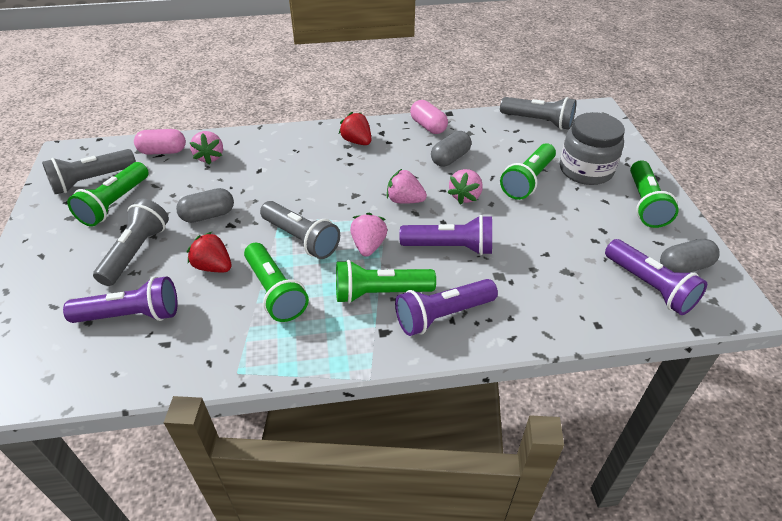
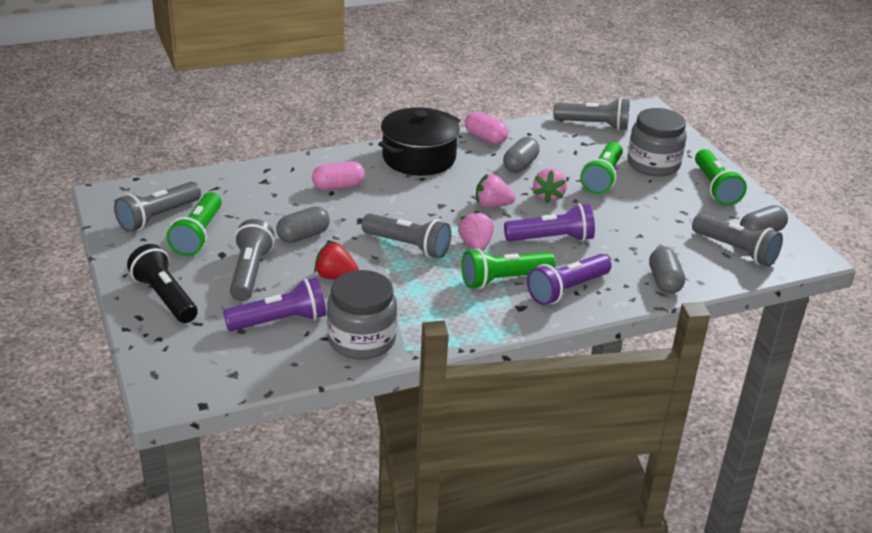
camera: 15 degrees left, 10 degrees down
(43, 270) = (165, 297): none -> black flashlight
(163, 151) = (217, 184): pink capsule -> pink capsule (338, 186)
(198, 352) = (361, 340): none -> grey jar
(210, 157) = (272, 185): pink strawberry -> none
(275, 292) = (406, 289): green flashlight -> none
(357, 141) = (419, 158): red strawberry -> black pot
(555, 318) = (664, 281): none -> grey capsule
(649, 287) = (736, 250): purple flashlight -> grey flashlight

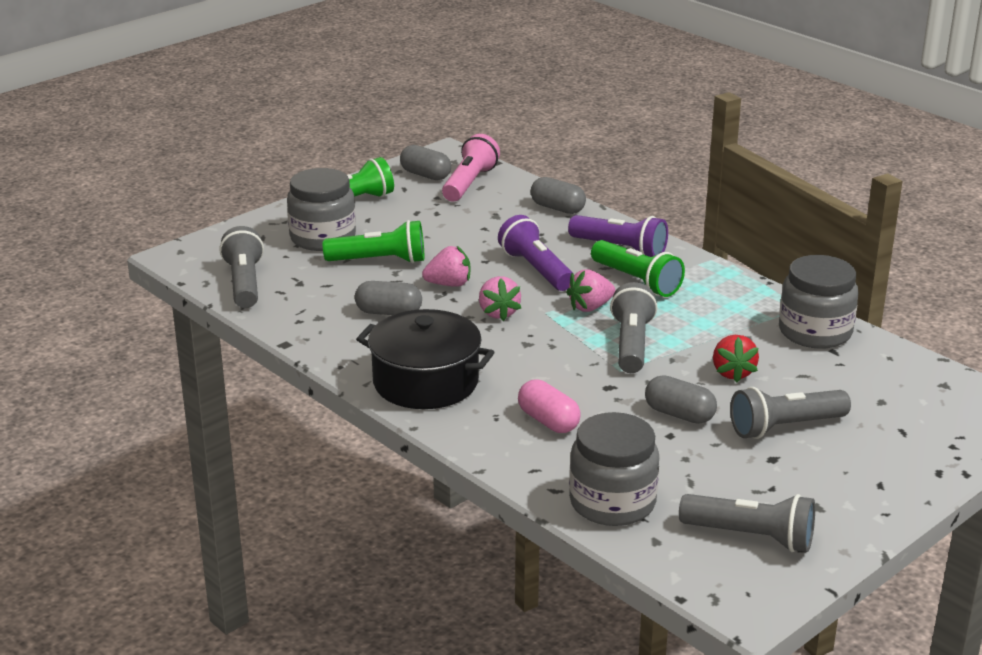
camera: 110 degrees left, 5 degrees down
(165, 297) = (889, 468): black flashlight -> none
(198, 235) = (755, 489): green flashlight -> none
(236, 183) = (612, 502): none -> grey jar
(280, 321) = (841, 383): purple flashlight -> none
(485, 138) = (334, 347): pink capsule -> none
(664, 281) = (557, 208): grey capsule -> grey capsule turned 60 degrees clockwise
(736, 250) = (469, 183): grey flashlight -> pink flashlight

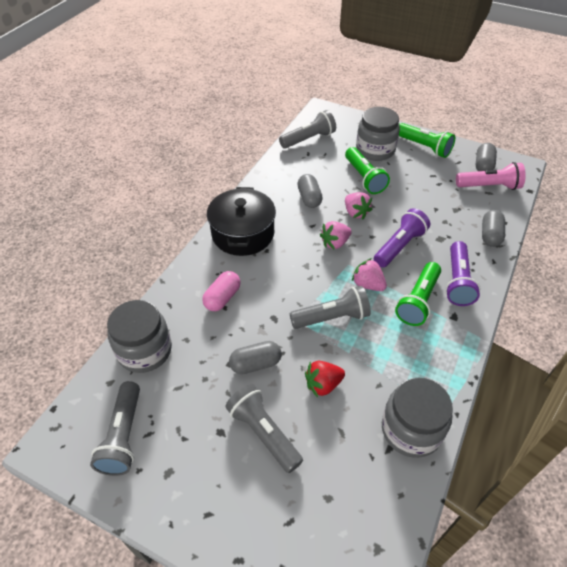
camera: 70 degrees right, 20 degrees up
(679, 414) = (255, 364): grey capsule -> grey capsule turned 60 degrees clockwise

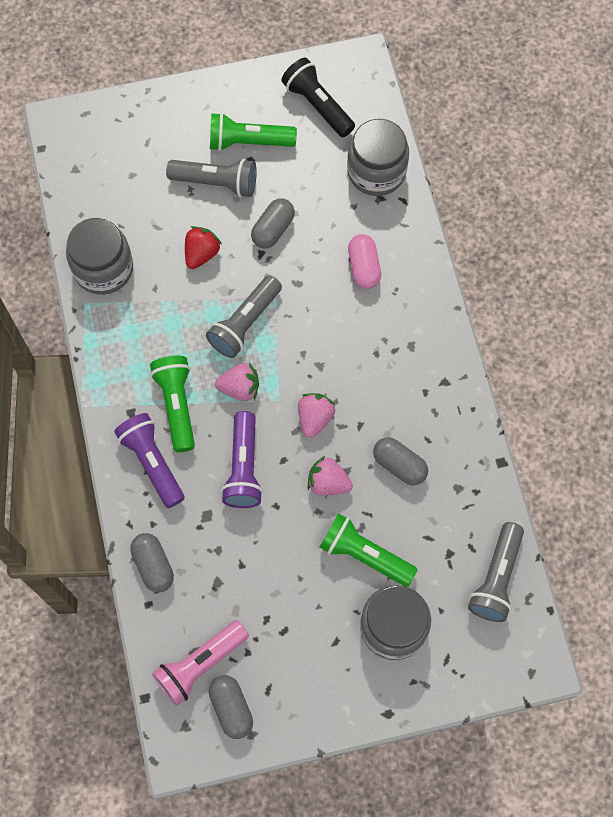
camera: 140 degrees right, 20 degrees up
(123, 436) = (317, 105): grey flashlight -> black flashlight
(243, 233) = (421, 355): black pot -> none
(424, 147) = (333, 688): green flashlight -> green flashlight (248, 142)

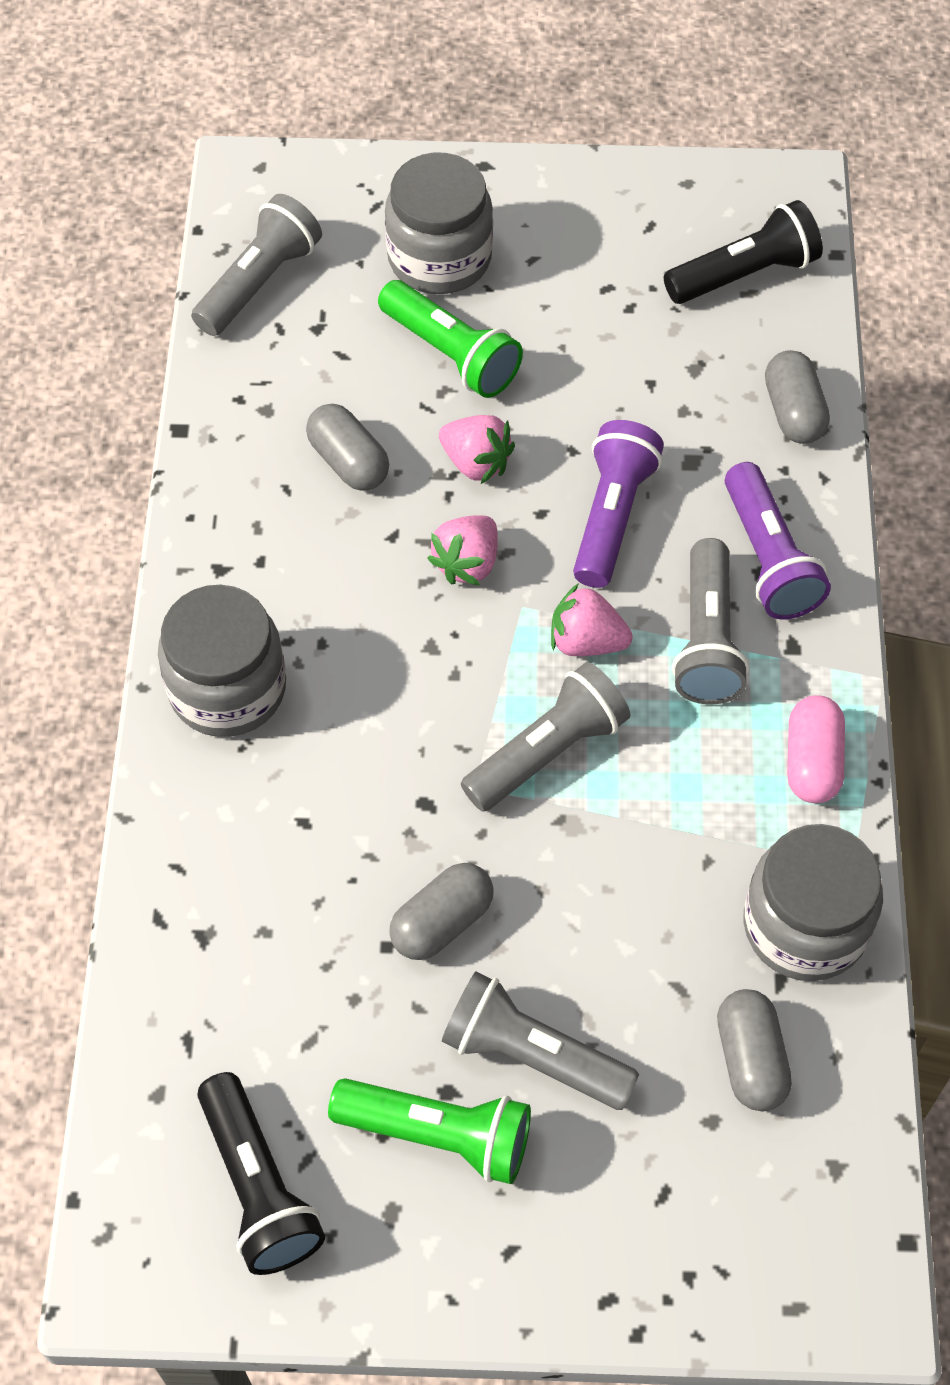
camera: 165 degrees left, 10 degrees down
(177, 405) = (706, 640): green flashlight -> grey flashlight
(200, 665) = (745, 274): pink flashlight -> black flashlight
(201, 254) = (599, 907): red strawberry -> none
(231, 708) = (709, 216): grey capsule -> grey capsule (750, 1059)
(363, 267) = (288, 802): pink capsule -> pink capsule (812, 761)
(376, 172) = (189, 994): grey jar -> grey jar (227, 689)

